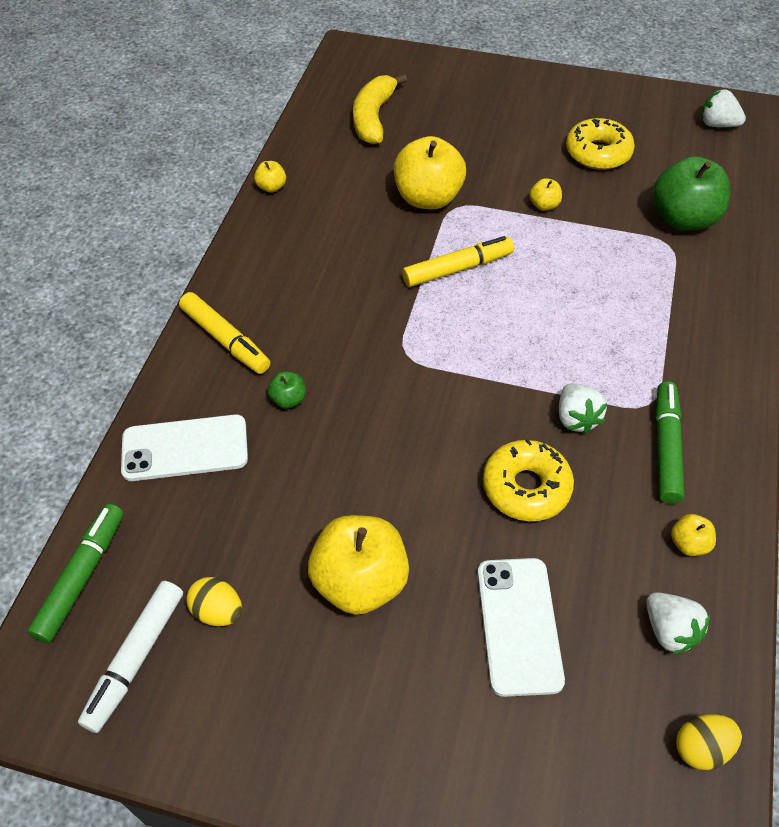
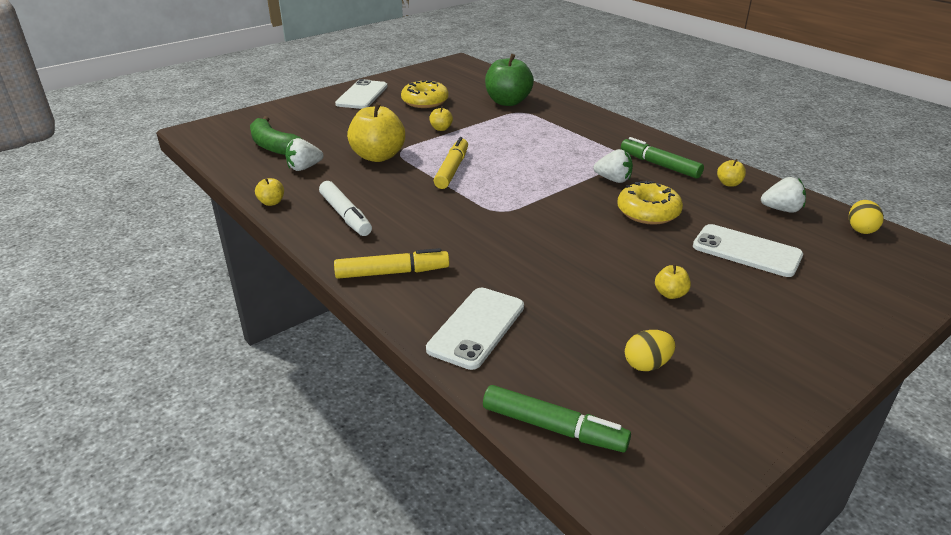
camera: 55 degrees left, 20 degrees down
(82, 577) = (553, 428): green marker -> green marker turned 150 degrees clockwise
(135, 658) = (660, 423): white marker -> white marker (345, 215)
(288, 399) = (484, 266): green apple -> none
(360, 582) = (670, 294): yellow apple -> yellow apple, size x0.45
(373, 118) = (274, 146): yellow banana -> green banana
(554, 98) = (362, 95): none -> white phone
(717, 124) = (454, 70): white strawberry -> white strawberry (304, 168)

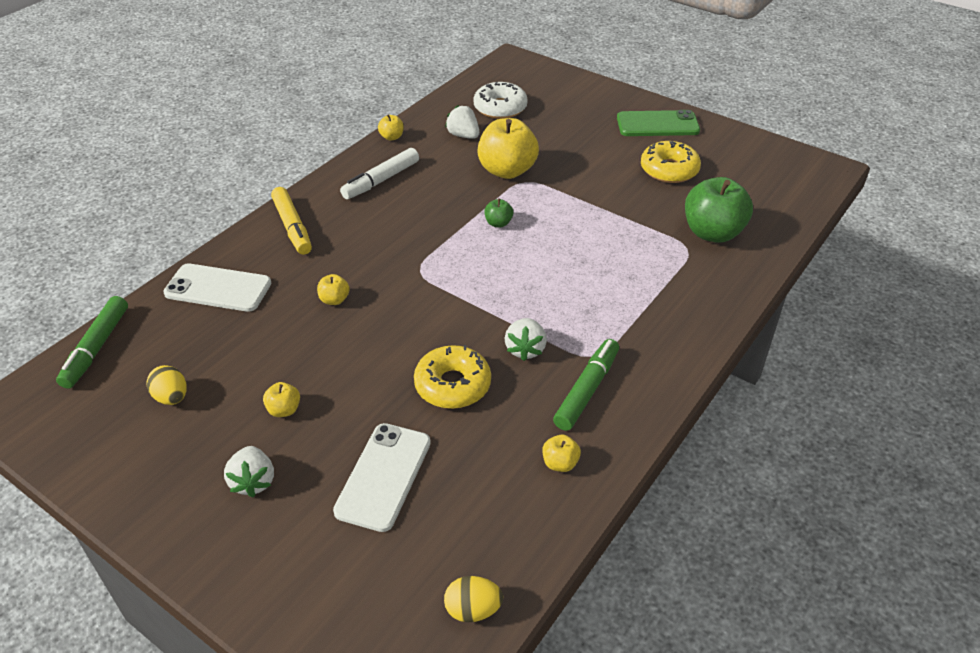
camera: 75 degrees right, 10 degrees up
(274, 146) = (500, 108): green banana -> white donut
(362, 95) = (657, 124): white phone -> green phone
(441, 129) = (598, 196): yellow apple -> yellow apple (334, 300)
(452, 169) = (498, 223): yellow marker -> green apple
(781, 209) = (502, 519): white strawberry -> white strawberry (253, 481)

